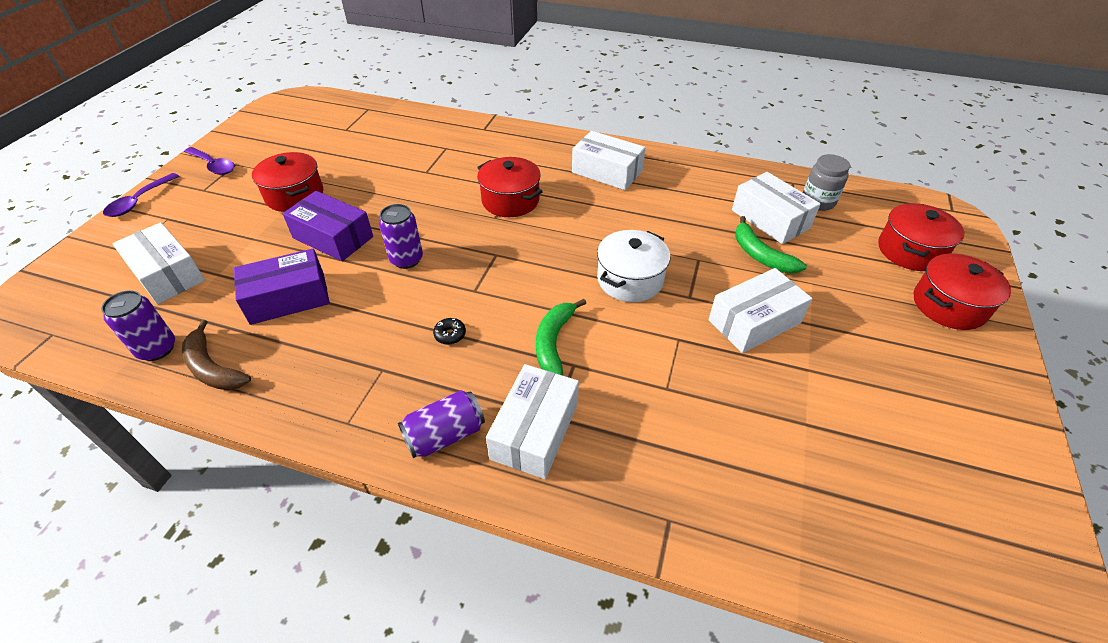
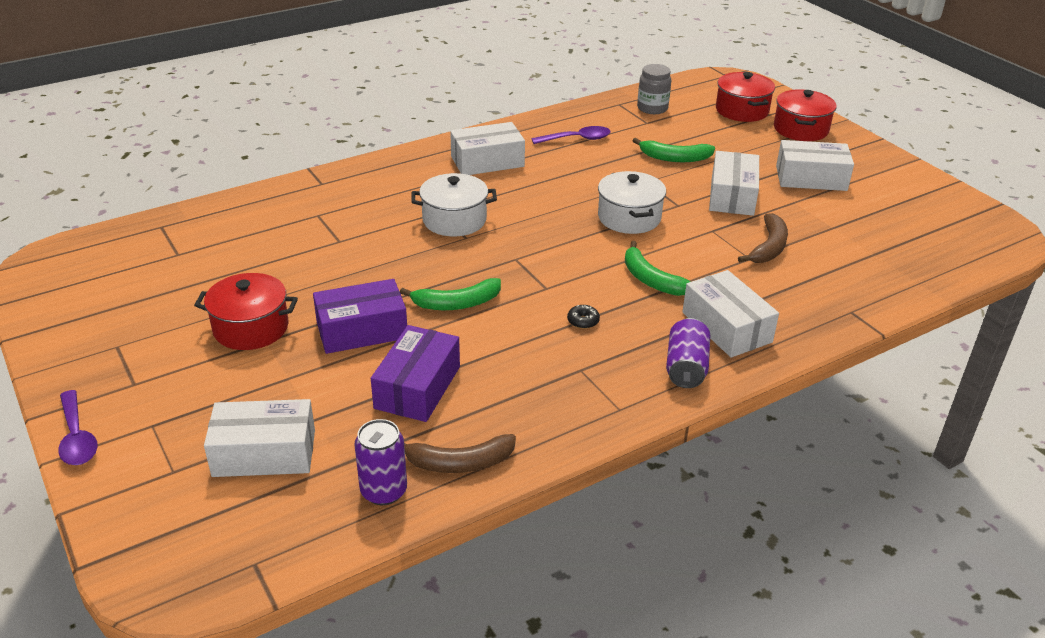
camera: 50 degrees left, 10 degrees down
(213, 166) = (93, 362): purple spoon -> purple spoon (577, 139)
(406, 259) = (456, 303): purple can -> green banana
(510, 200) = (454, 220): red pot -> white pot
(702, 392) = (769, 247): none -> brown banana
(770, 219) = (644, 134): white box -> white box (811, 178)

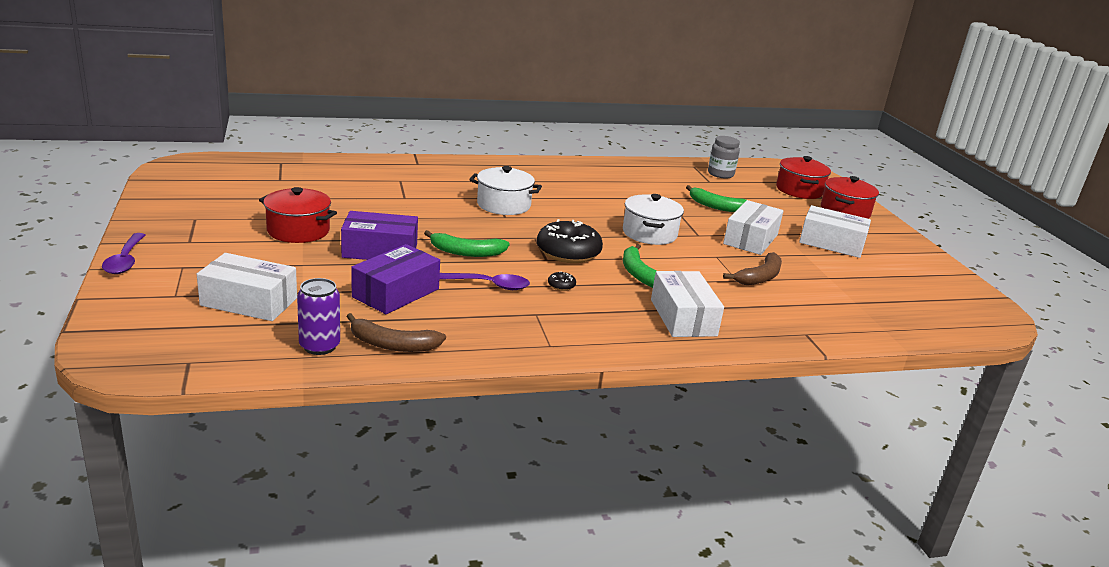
camera: 15 degrees right, 10 degrees down
(487, 161) = (557, 177): white box -> none
(562, 271) = (568, 252): none -> black donut
(577, 139) = (642, 179): purple spoon -> purple spoon (490, 285)
(686, 367) = (627, 334): purple can -> none

